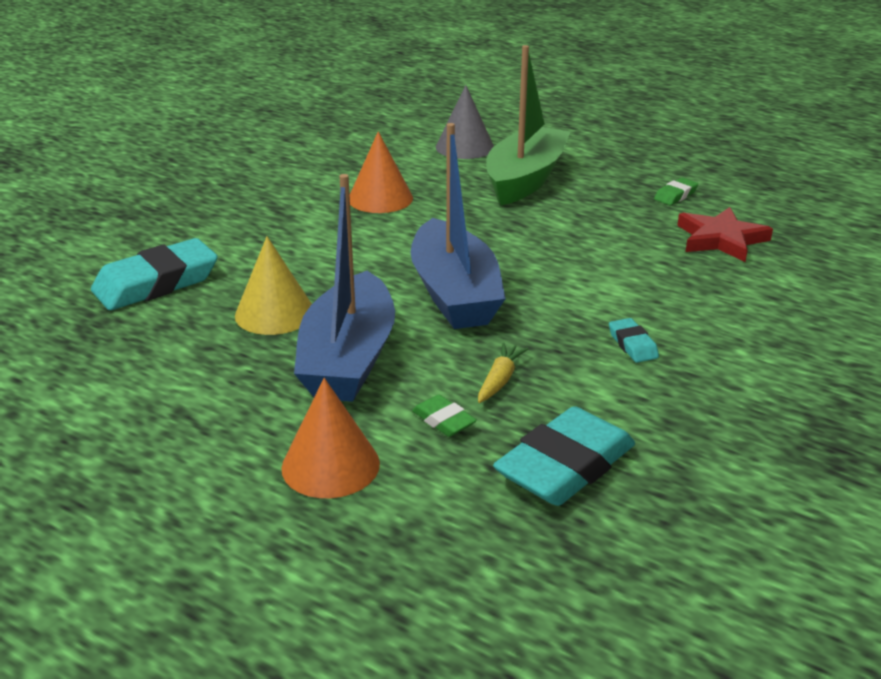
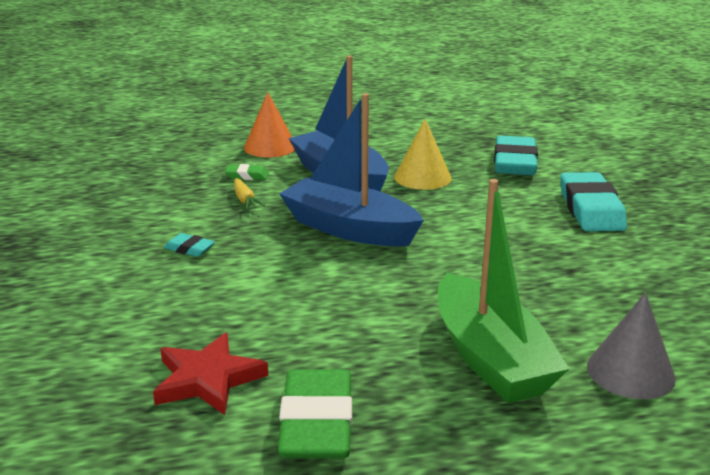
camera: 135 degrees right, 5 degrees down
(380, 198) = (548, 269): orange cone -> none
(565, 466) = (162, 184): turquoise eraser -> turquoise eraser (590, 209)
(675, 195) = (317, 423): green eraser -> green eraser, size x2.15

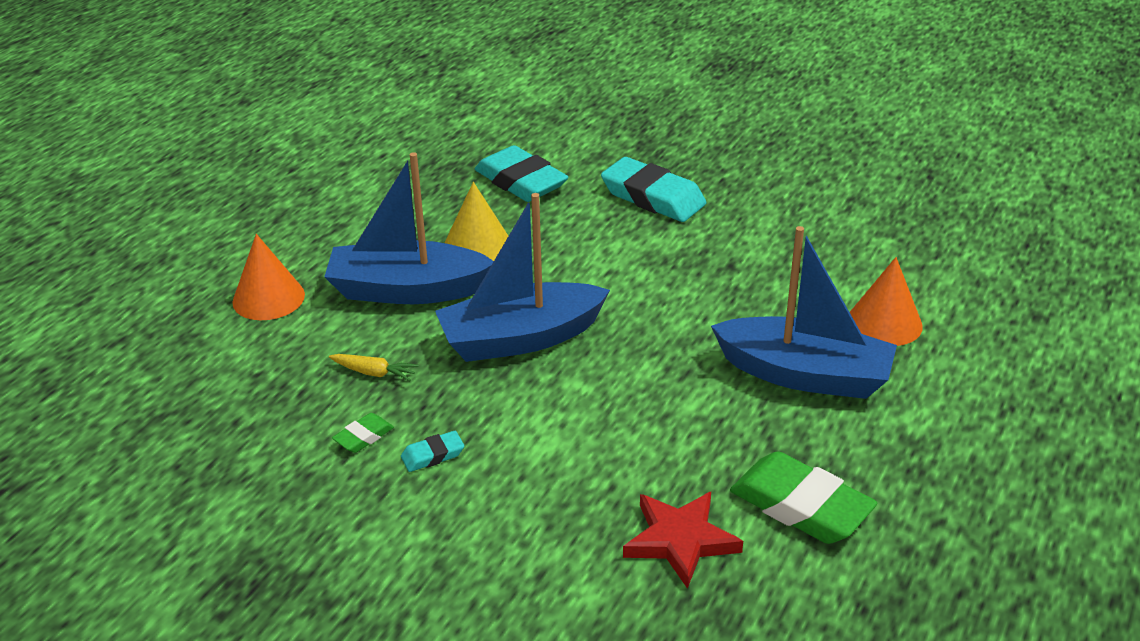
camera: 50 degrees left, 10 degrees up
(247, 176) = (318, 346): green eraser -> green eraser (363, 437)
(490, 358) = (804, 375): green boat -> blue boat
(630, 372) = (884, 323): grey cone -> orange cone

